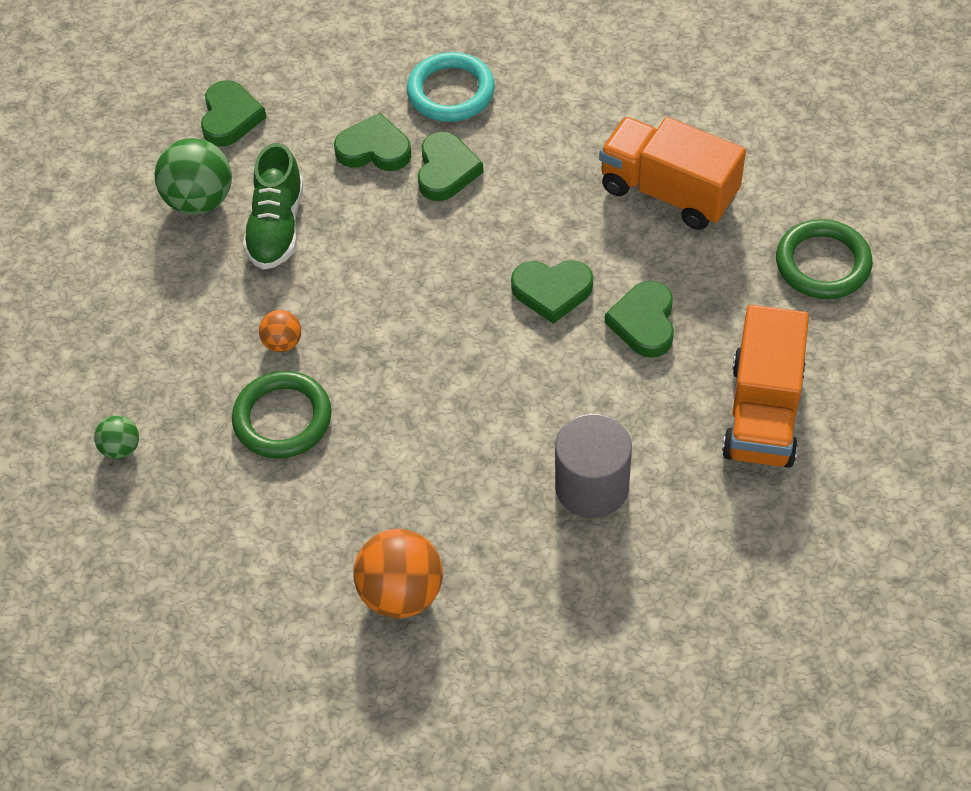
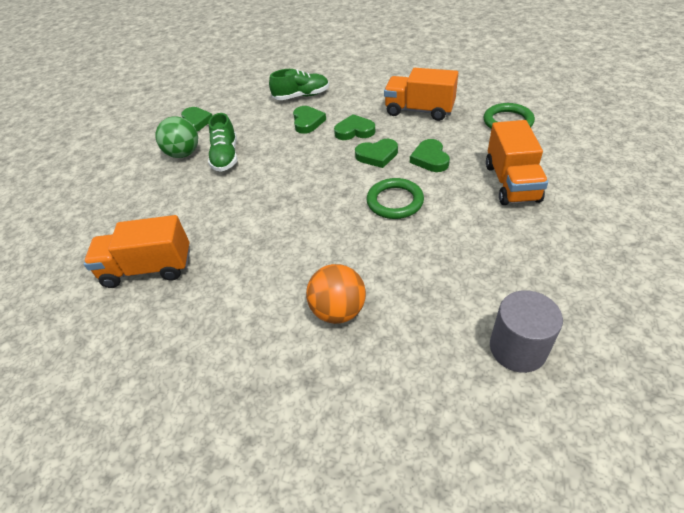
camera: 10 degrees left, 10 degrees down
(121, 448) = (148, 269): green ball -> orange truck
(282, 418) = (244, 236): green ring -> green ring (395, 201)
(283, 342) = (237, 202): orange ball -> none
(374, 149) = (269, 121): green heart -> green heart (354, 131)
(451, 92) = (301, 96): turquoise ring -> green shoe
(592, 486) = (434, 233): grey cylinder -> grey cylinder (517, 348)

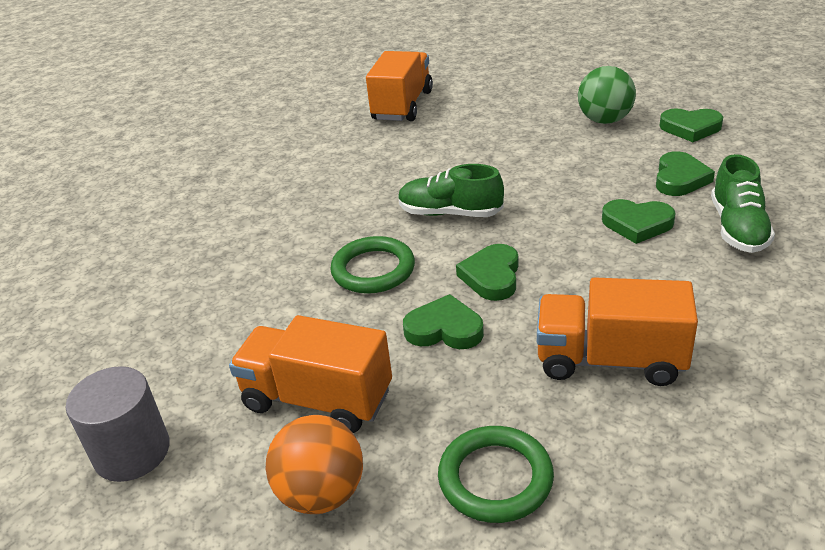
camera: 110 degrees right, 10 degrees down
(226, 157) = (577, 149): green shoe -> green shoe (450, 213)
(338, 311) = (248, 200): orange ball -> orange ball (322, 494)
(354, 131) = (579, 267): green heart -> green heart (680, 179)
(419, 110) = (610, 360): orange truck -> orange truck turned 120 degrees counterclockwise
(517, 348) = (95, 297): grey cylinder -> grey cylinder (132, 452)

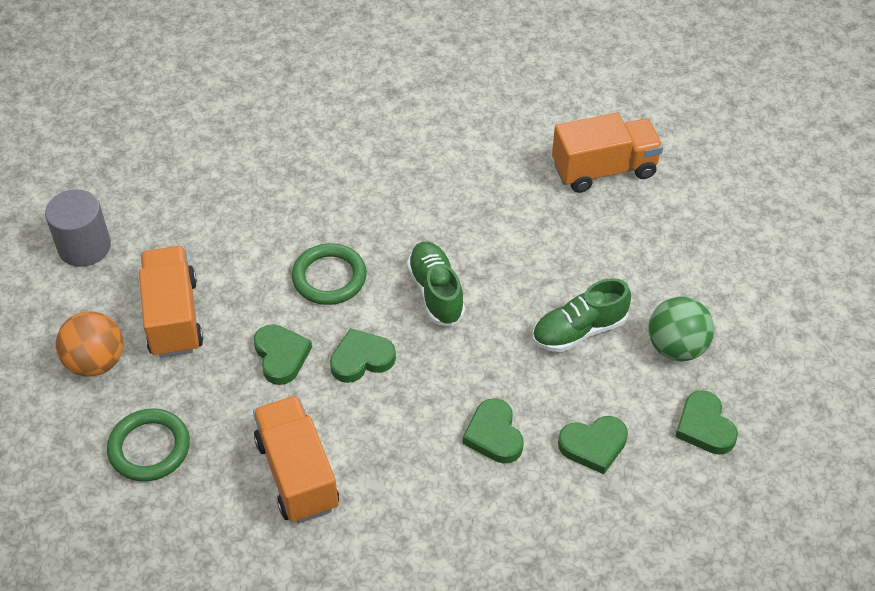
camera: 55 degrees right, 15 degrees up
(738, 228) = (530, 514): green shoe -> green shoe (579, 330)

